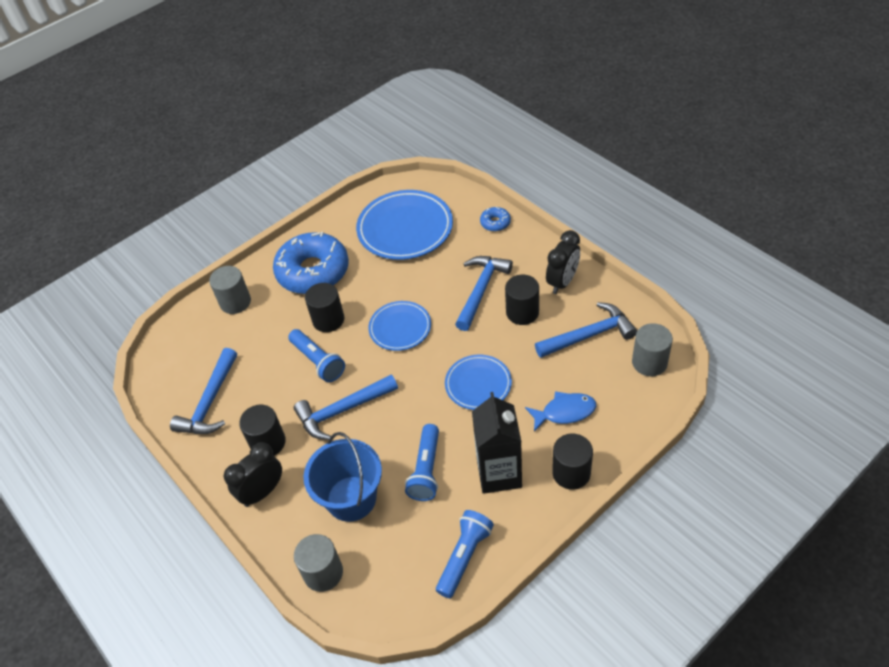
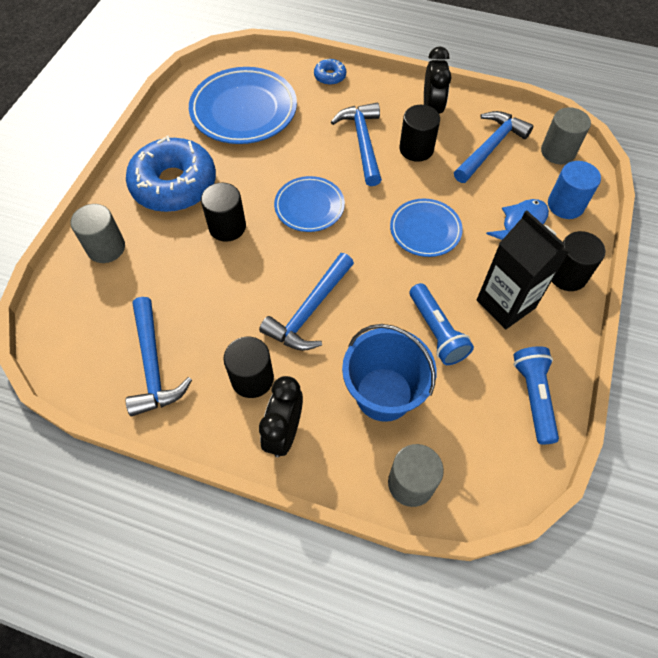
camera: 35 degrees left, 10 degrees up
(318, 361) = (246, 272): blue flashlight -> none
(618, 412) = (565, 205): none -> blue cylinder

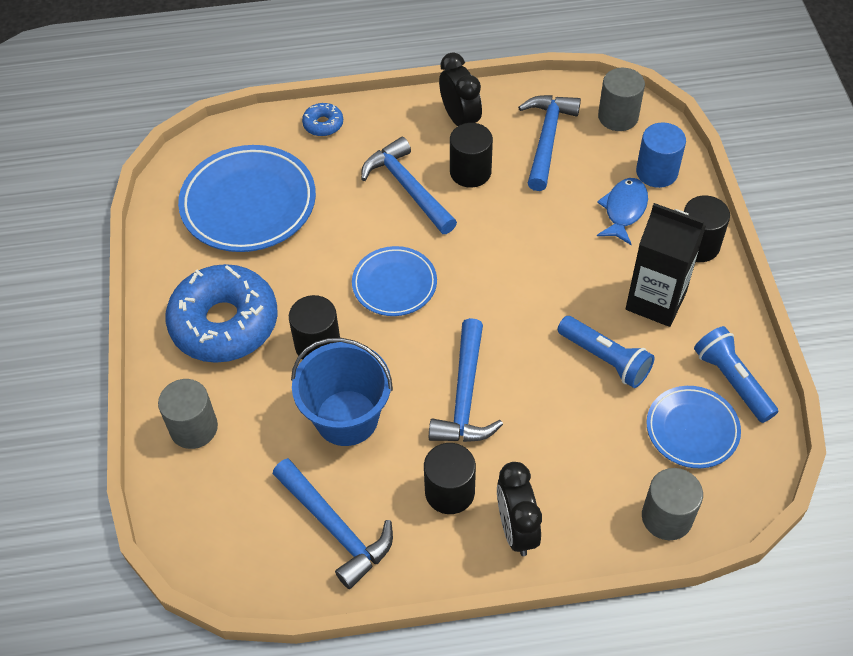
camera: 25 degrees left, 5 degrees down
(384, 394) = (591, 445): blue bucket -> blue bucket (347, 418)
(425, 230) = (532, 258): blue plate -> blue plate (692, 429)

